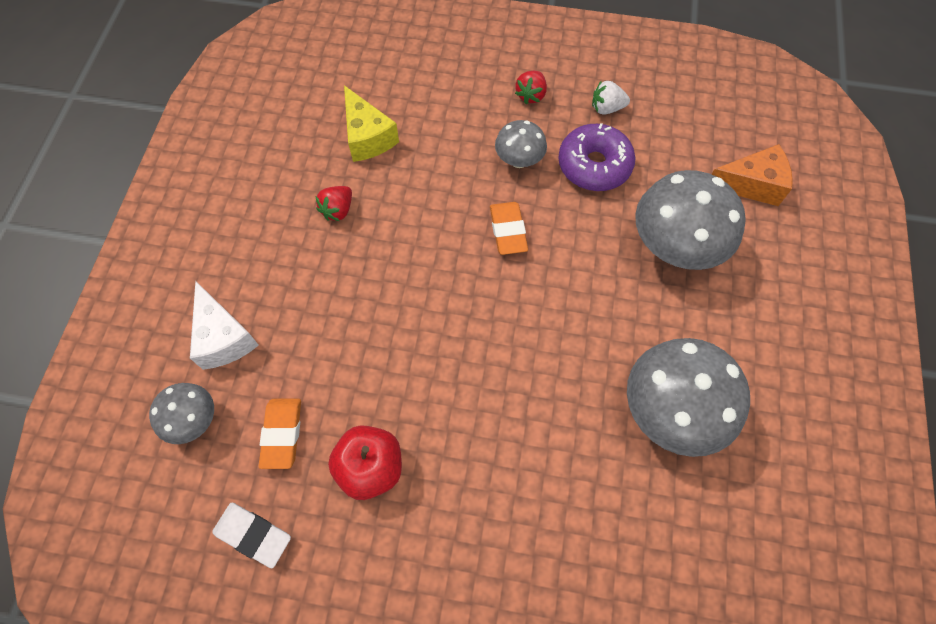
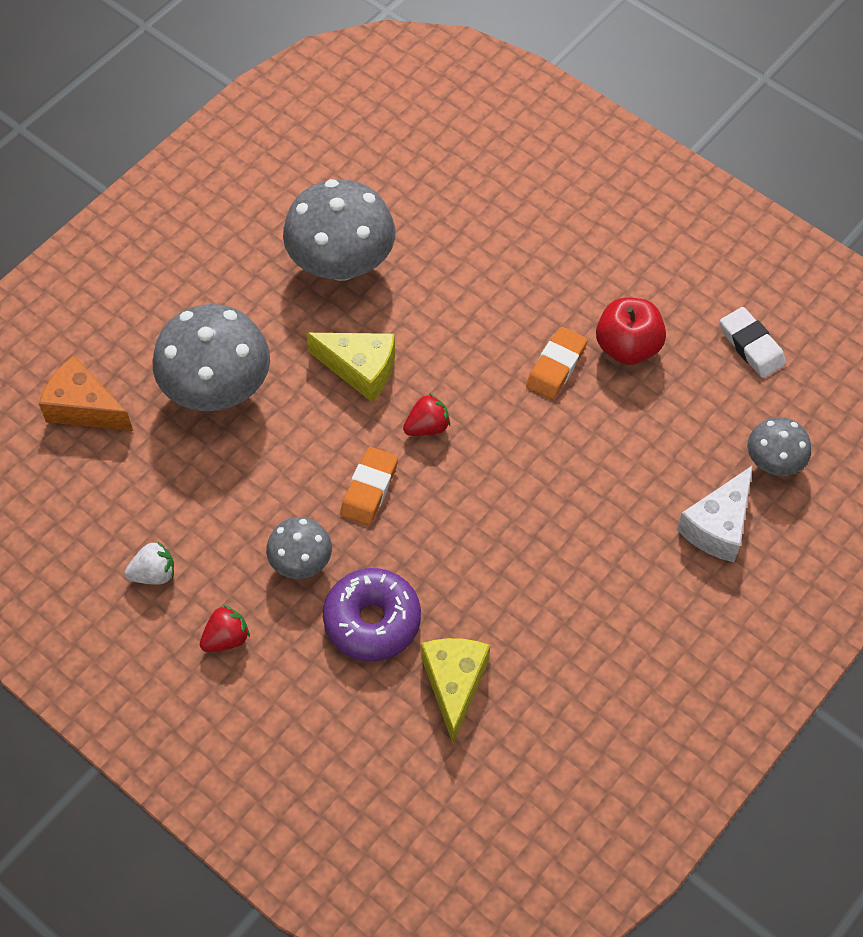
camera: 150 degrees left, 5 degrees down
(223, 337) = (718, 526): white cheese -> white cheese turned 150 degrees counterclockwise
(282, 434) = (695, 410): orange eraser -> orange eraser (556, 366)
(338, 210) = (537, 606): red strawberry -> red strawberry (427, 427)
(582, 320) = (360, 369): none -> yellow cheese
(594, 165) = (225, 513): purple donut -> purple donut (372, 621)
(606, 108) = (154, 573): white strawberry -> white strawberry turned 45 degrees counterclockwise

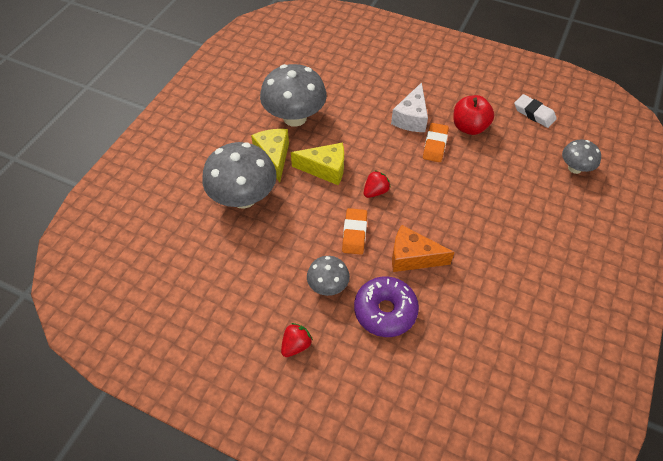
camera: 15 degrees left, 5 degrees down
(84, 408) = (164, 226): orange cheese -> orange cheese (412, 257)
(154, 573) = (236, 315): white strawberry -> none
(454, 684) = (451, 338): yellow cheese -> yellow cheese (273, 157)
(718, 526) = (562, 208): white cheese -> white cheese (411, 118)

